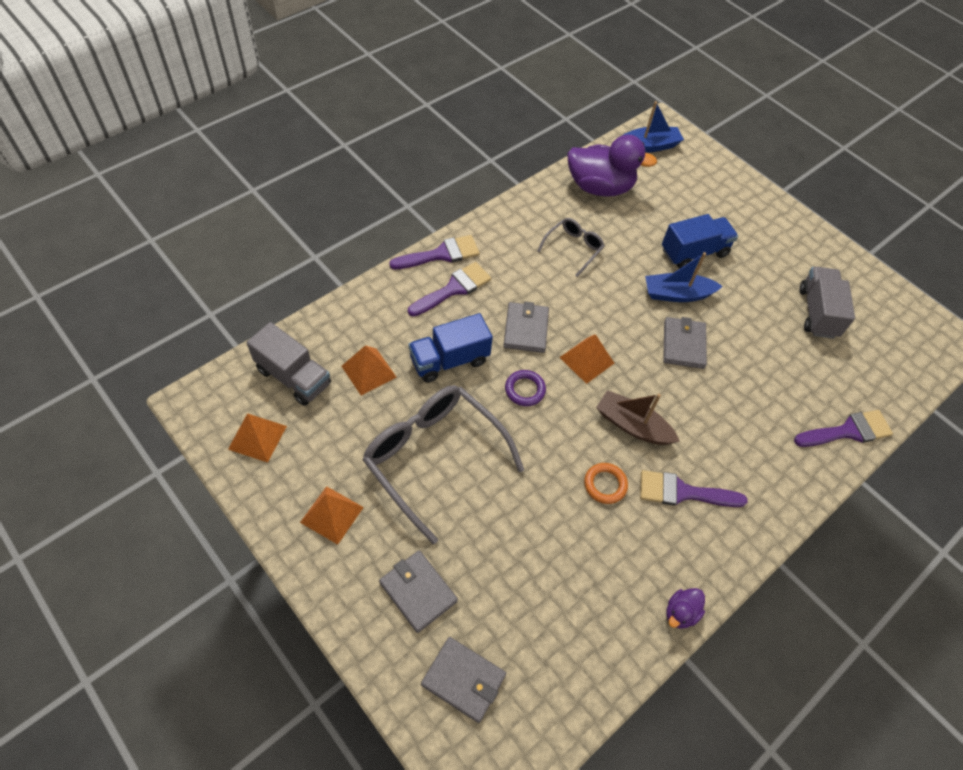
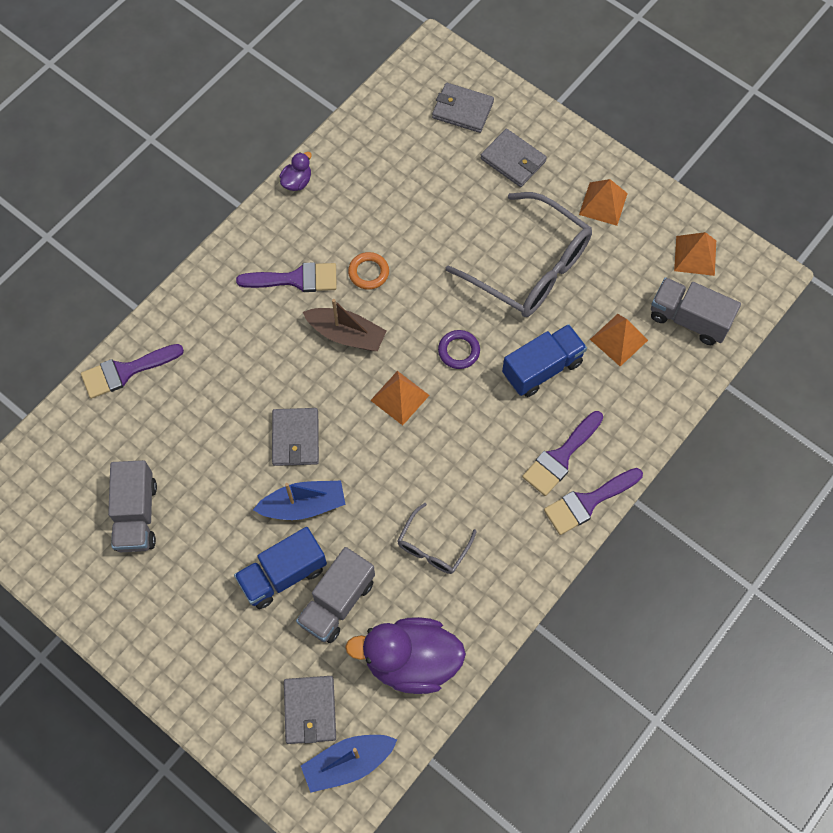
camera: 175 degrees right, 10 degrees up
(526, 329) = (470, 421): grey wallet -> grey wallet (310, 710)
(652, 228) = (337, 602): none -> grey truck

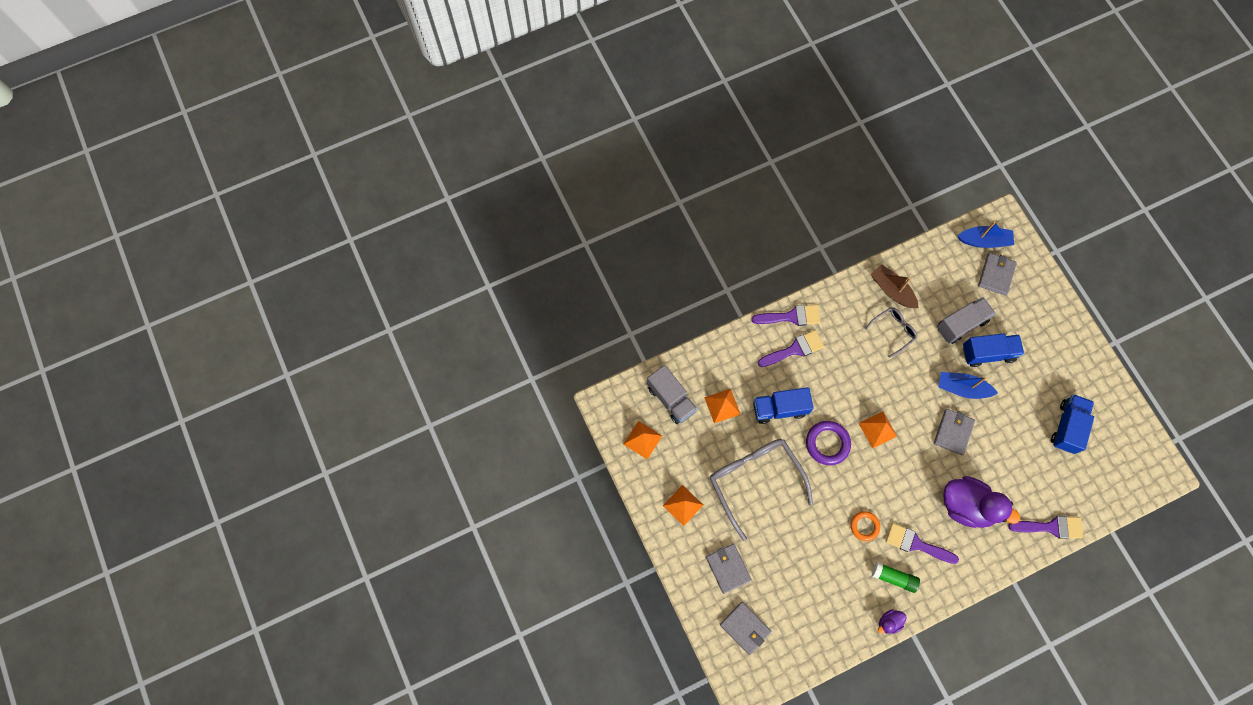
camera: 155 degrees left, 5 degrees up
(136, 515) = (1067, 427): grey truck -> blue truck
(309, 230) = (894, 577): none -> green glue stick
(346, 334) = (896, 487): brown boat -> brown boat (892, 290)
(411, 661) = (930, 276): purple duck -> purple duck (966, 506)
(459, 351) = (827, 443): purple ring -> purple ring, size x1.55

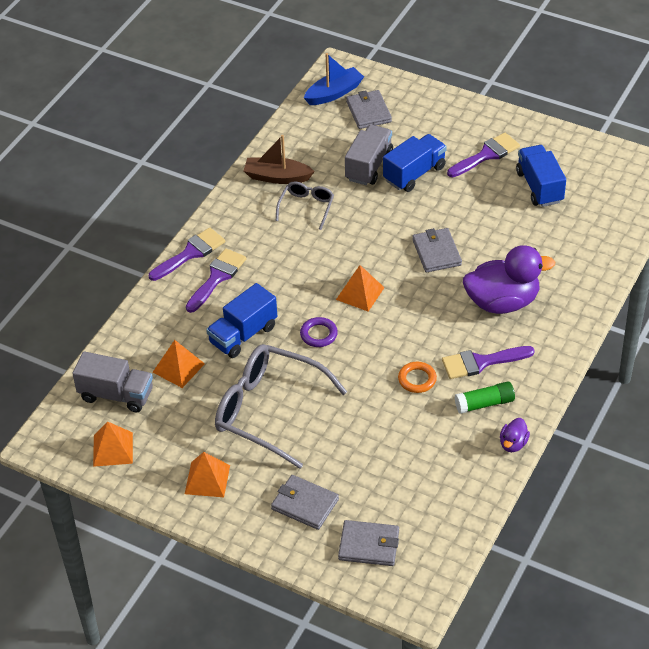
camera: 35 degrees left, 25 degrees down
(827, 443) = (318, 334): purple ring -> purple ring, size x0.64
(962, 388) = (414, 214): blue boat -> none
(1051, 527) = (596, 271): purple brush -> purple brush (486, 155)

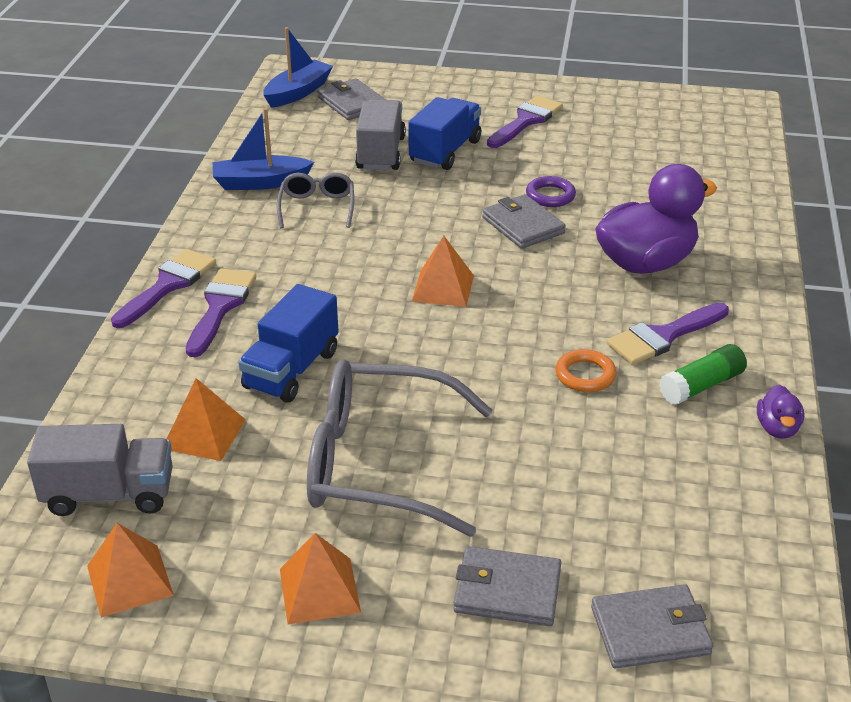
camera: 20 degrees left, 10 degrees down
(277, 177) = (260, 182): brown boat -> blue boat
(318, 334) = (408, 347): purple ring -> purple ring (550, 195)
(539, 187) = (612, 140): blue truck -> none

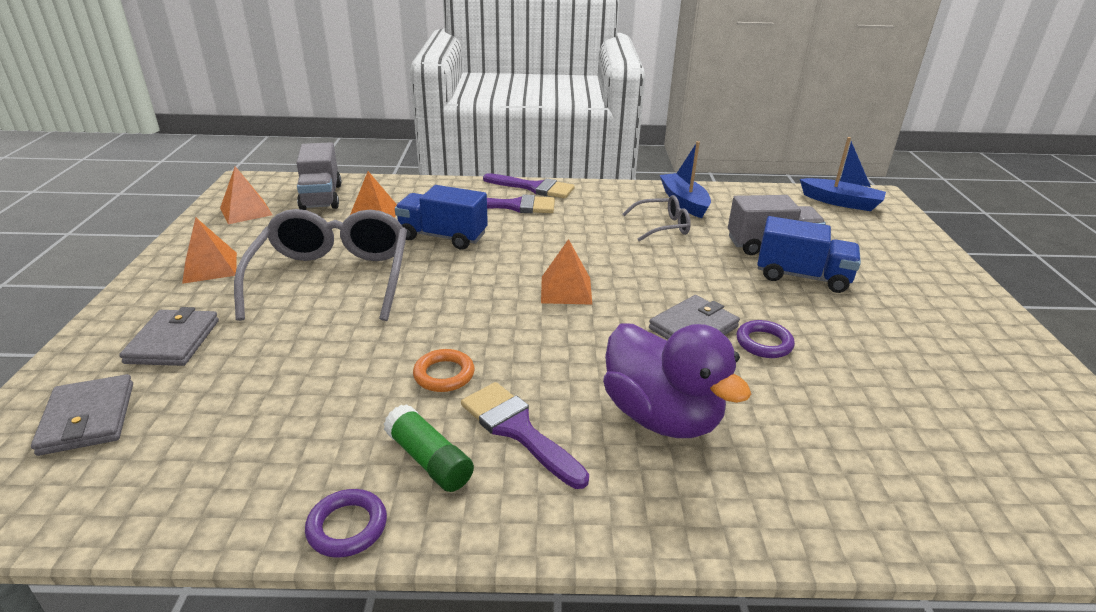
camera: 80 degrees right, 5 degrees down
(352, 103) = (848, 226): grey wallet -> none
(526, 121) = (914, 321): purple brush -> none
(777, 428) = (347, 527): purple duck -> purple ring

